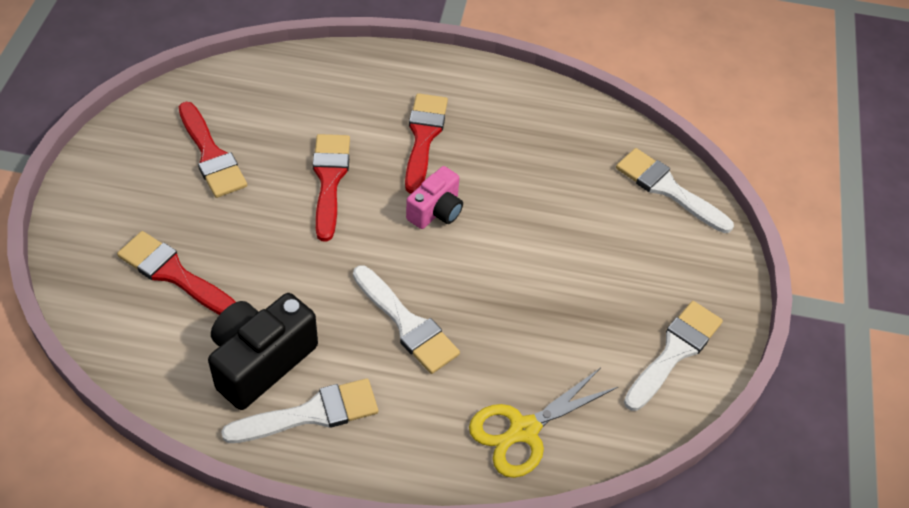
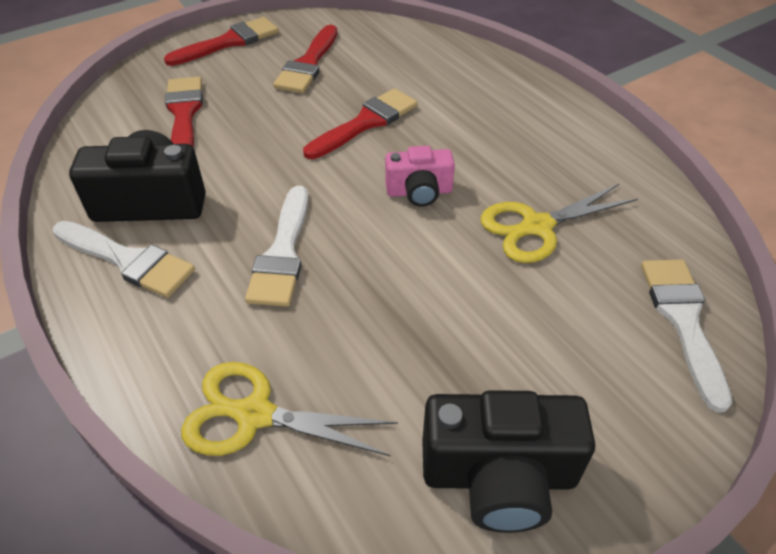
camera: 50 degrees right, 5 degrees down
(423, 137) = (479, 138): red brush -> red brush (229, 42)
(534, 183) = (537, 226): none -> yellow scissors
(674, 352) = (499, 477): white brush -> black camera

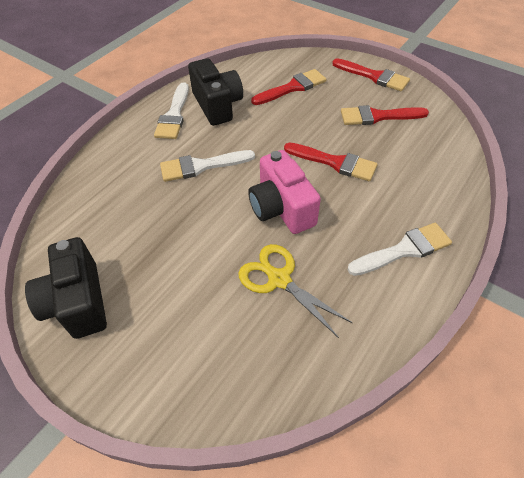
camera: 70 degrees right, 5 degrees up
(255, 415) = (95, 194): yellow scissors -> none
(419, 192) = (281, 208): pink camera -> pink camera, size x1.64
(683, 320) = (223, 387): white brush -> white brush (404, 250)

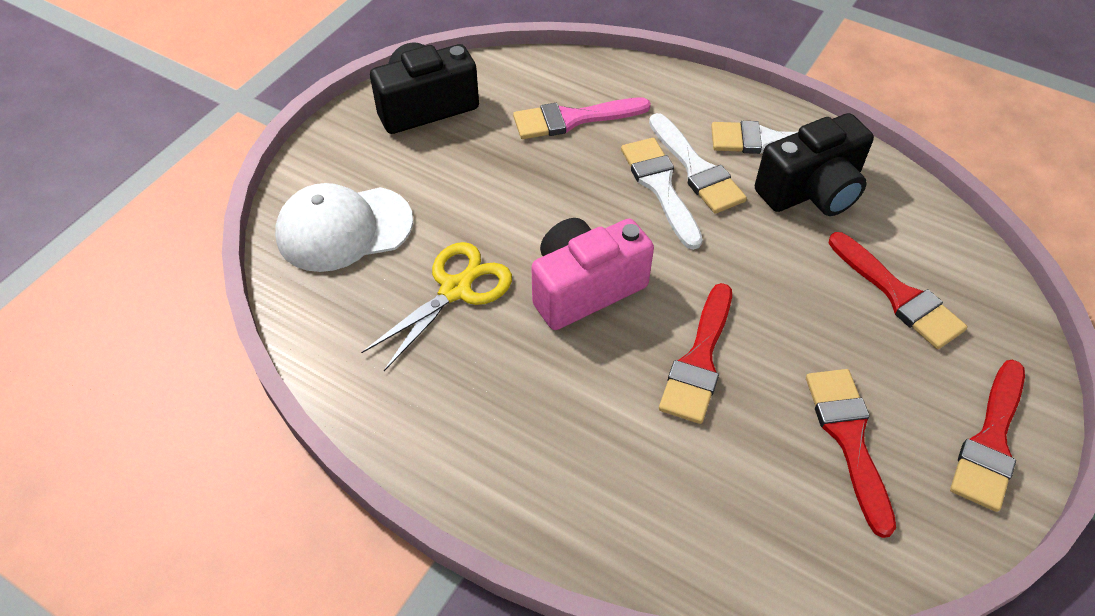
camera: 85 degrees right, 0 degrees up
(125, 205) = (573, 119): none -> pink brush
(210, 361) = (344, 229): none -> white cap
(404, 250) = (512, 450): white brush -> white brush (696, 169)

